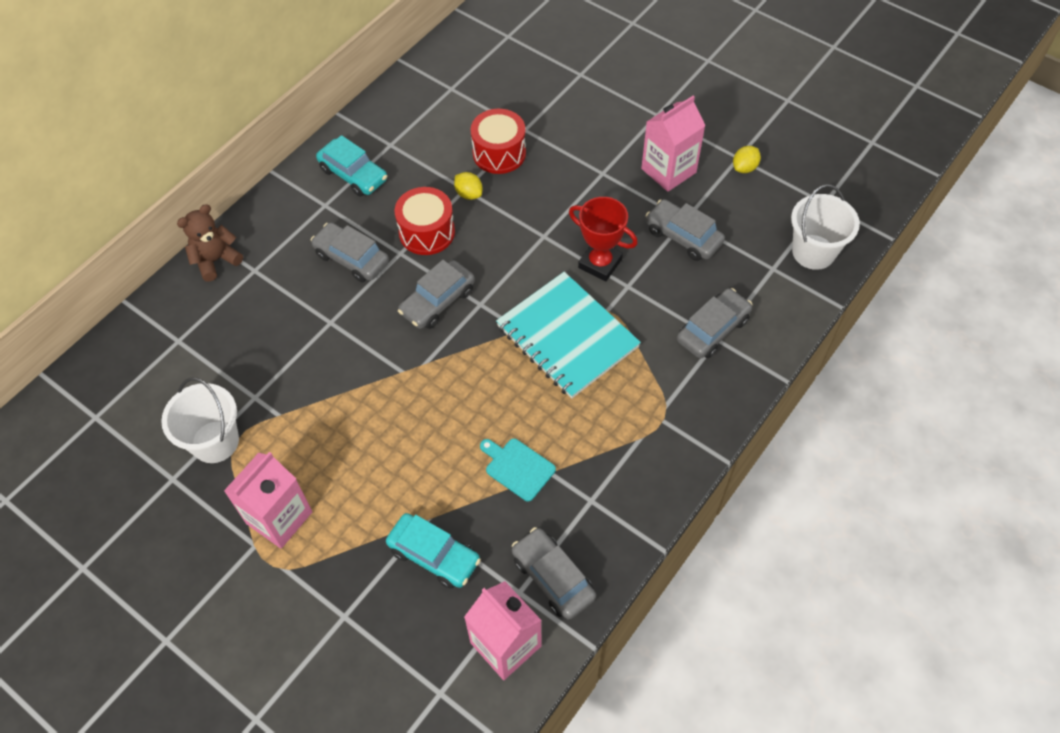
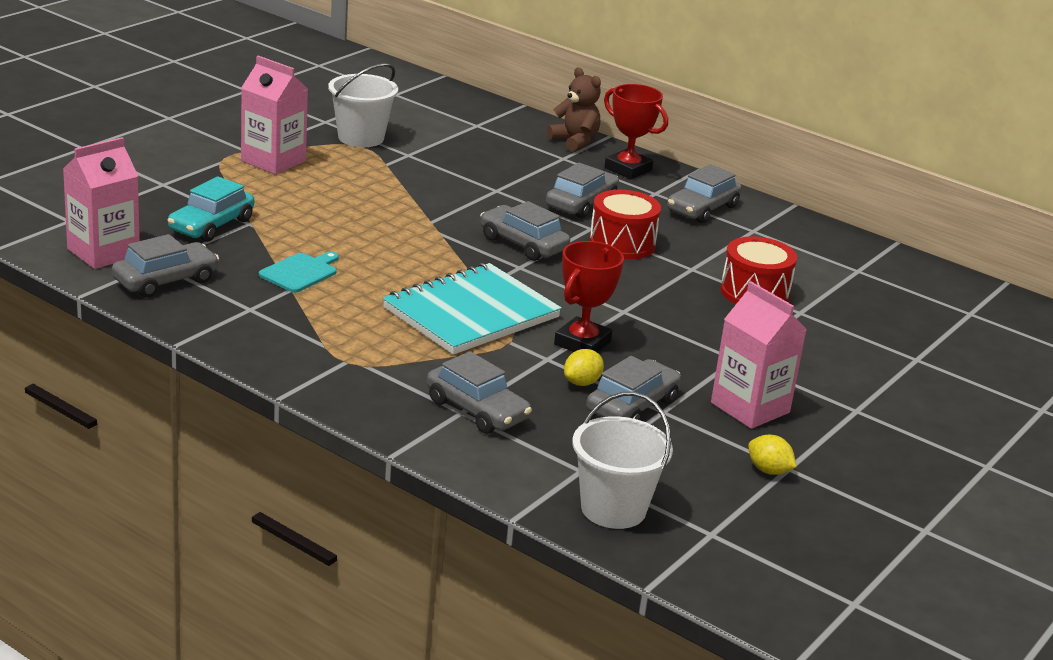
camera: 85 degrees right, 30 degrees down
(276, 222) = (628, 169): none -> red trophy
(353, 174) = (702, 209): turquoise car -> grey car
(469, 194) = (684, 270): yellow lemon -> yellow lemon (582, 383)

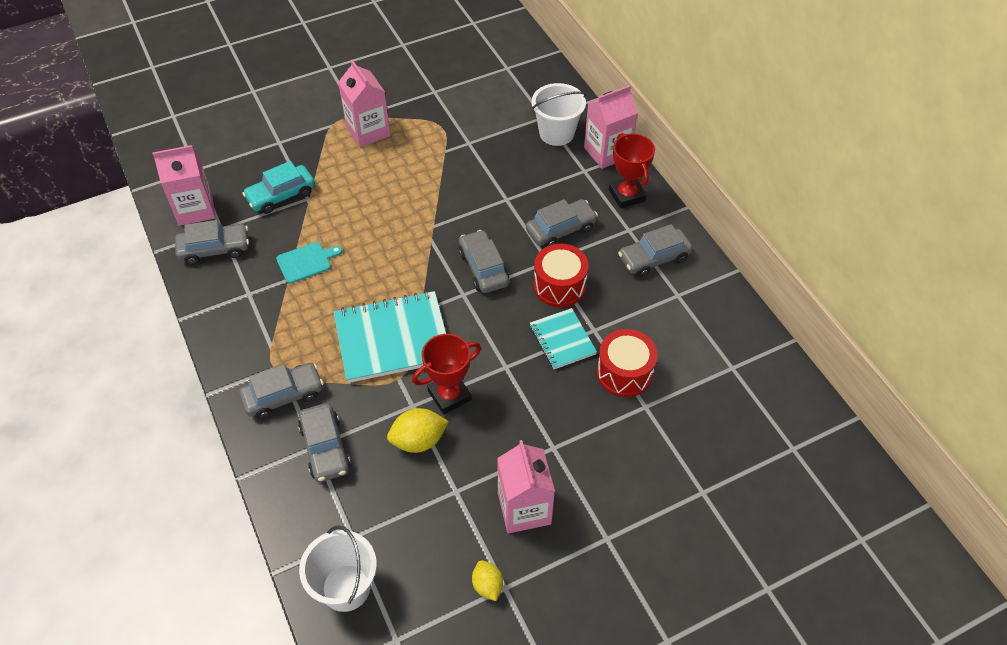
camera: 30 degrees right, 25 degrees up
(361, 138) = (447, 116): white bucket -> white bucket (556, 133)
(575, 142) = (607, 152): brown teddy bear -> pink carton
(582, 383) = (418, 440): yellow lemon -> yellow lemon, size x1.56
(632, 406) = (437, 478): grey car -> grey car (283, 395)
(665, 281) = (562, 340): none -> turquoise notebook

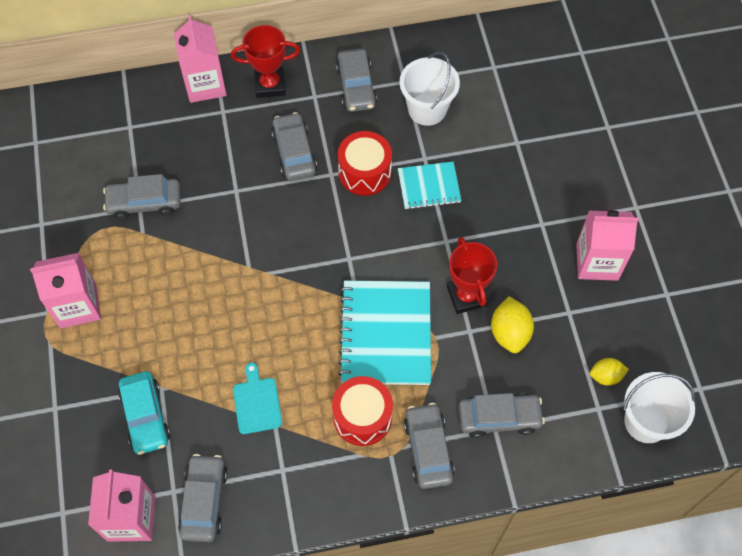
camera: 75 degrees left, 10 degrees up
(483, 268) = (321, 233): grey car -> grey car (144, 203)
(487, 585) = (663, 307): yellow lemon -> yellow lemon (606, 376)
(556, 133) = (159, 121): white bucket -> white bucket (427, 109)
(624, 373) = (478, 148): red drum -> red drum (362, 417)

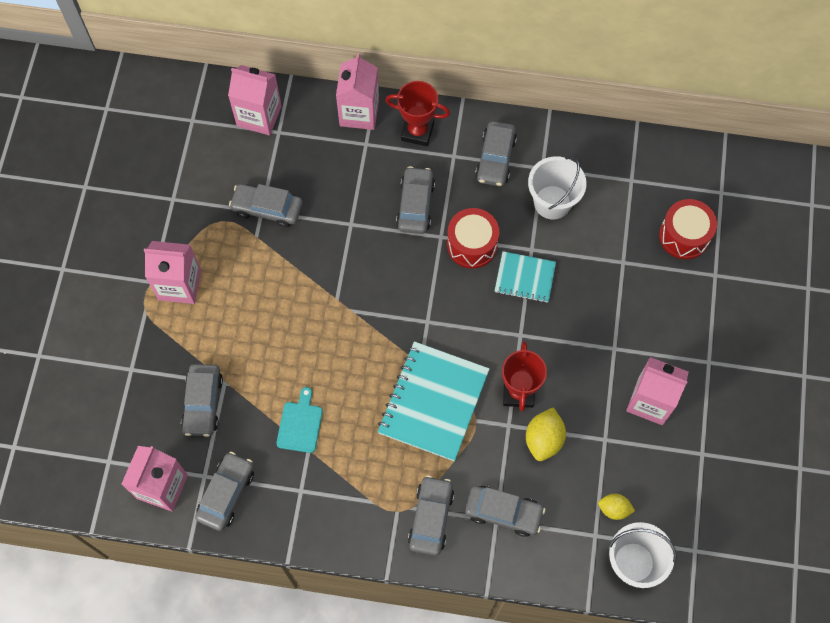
camera: 20 degrees right, 5 degrees up
(104, 118) = (259, 116): none -> pink carton
(145, 416) = (203, 403): turquoise car -> grey car
(362, 417) = (385, 469): red drum -> red drum (684, 236)

